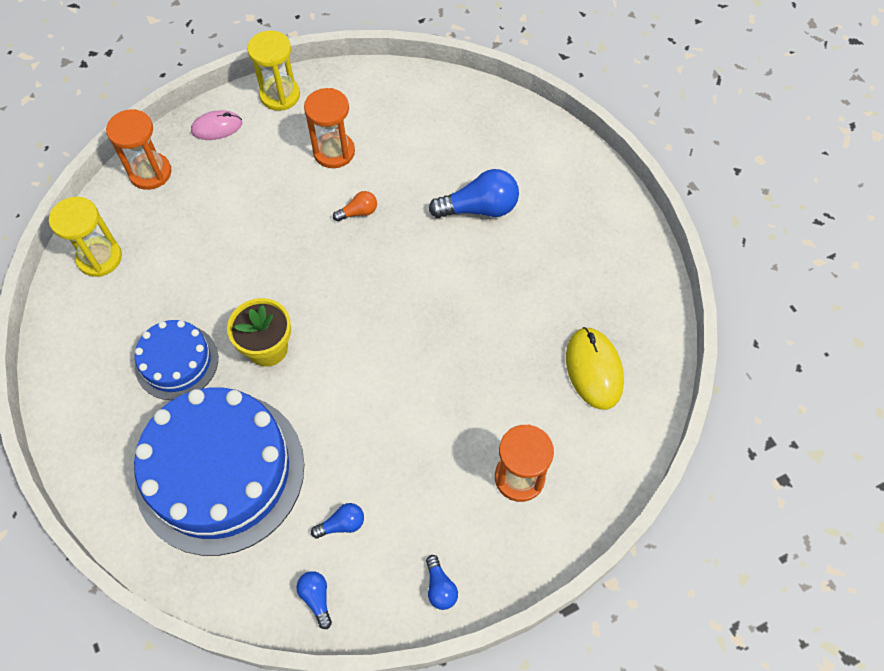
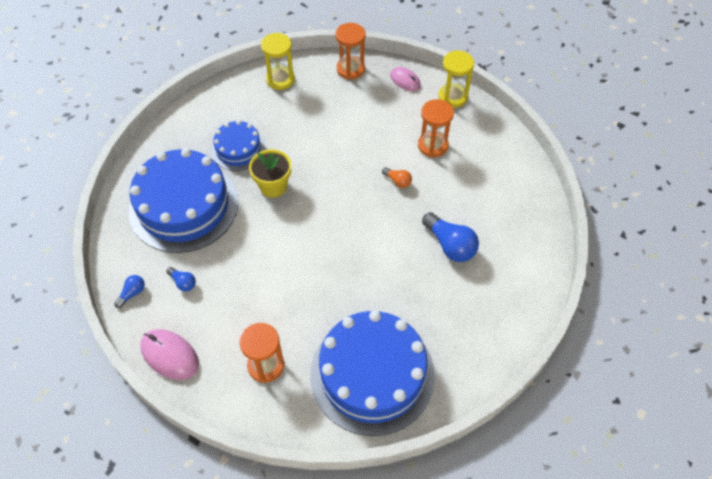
camera: 60 degrees right, 5 degrees down
(440, 587) = (170, 355): blue light bulb -> pink mouse
(594, 369) = (372, 374): yellow mouse -> blue cake

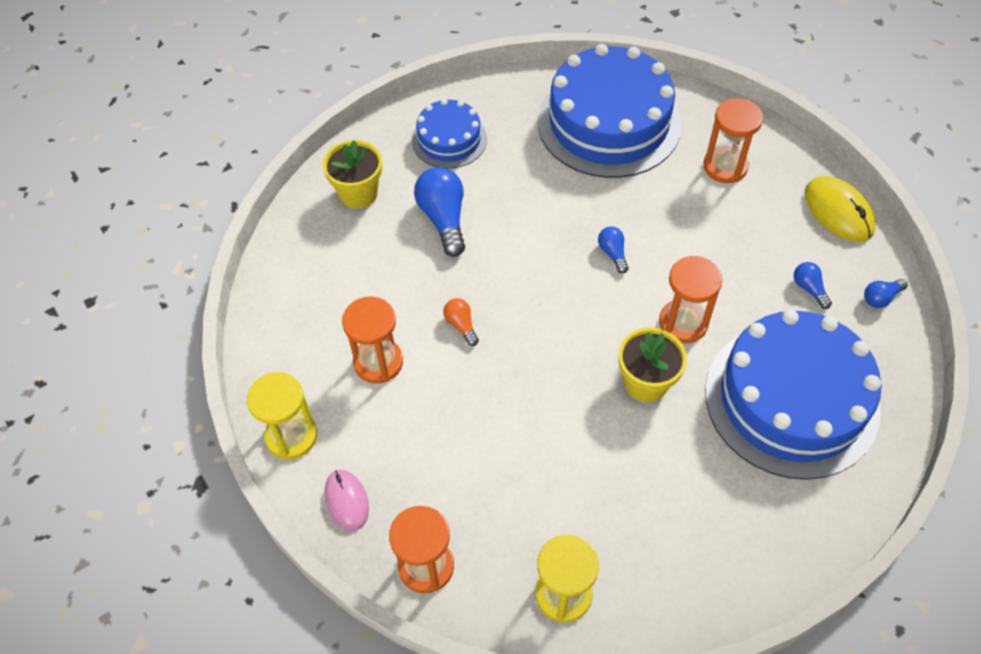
camera: 155 degrees left, 0 degrees up
(170, 355) = (838, 211): pink mouse -> yellow mouse
(238, 149) = (682, 469): blue cake -> blue cake (449, 139)
(262, 230) = (683, 323): none -> orange hourglass
(324, 261) = (613, 253): none -> blue light bulb
(519, 242) = (358, 193): none -> yellow flower pot

